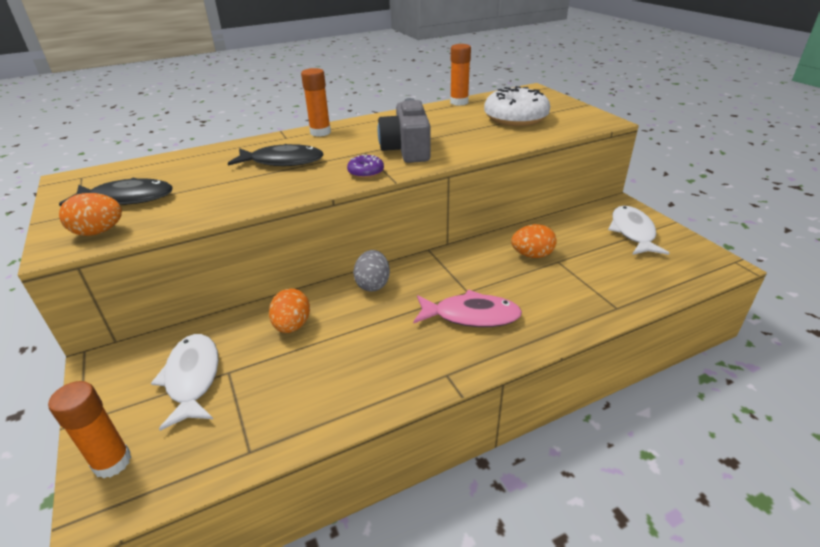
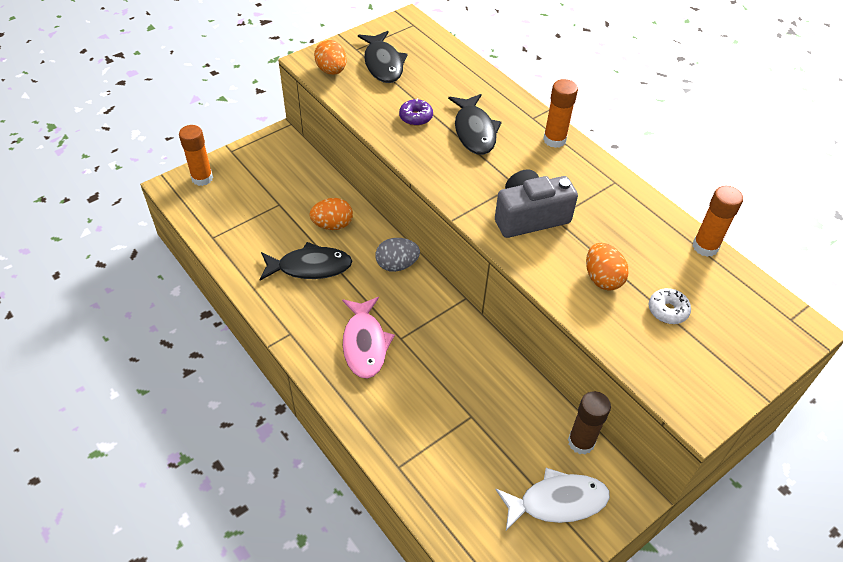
camera: 75 degrees right, 15 degrees up
(192, 378) = (271, 188): white fish -> none
(350, 349) = (310, 267): none -> black fish
(366, 172) = (466, 194): purple donut -> purple donut (416, 117)
(515, 118) = (667, 310): white donut -> white donut, size x0.47
(532, 255) = (477, 391): orange egg -> orange egg (602, 278)
(578, 216) = (581, 442): none -> brown glue stick

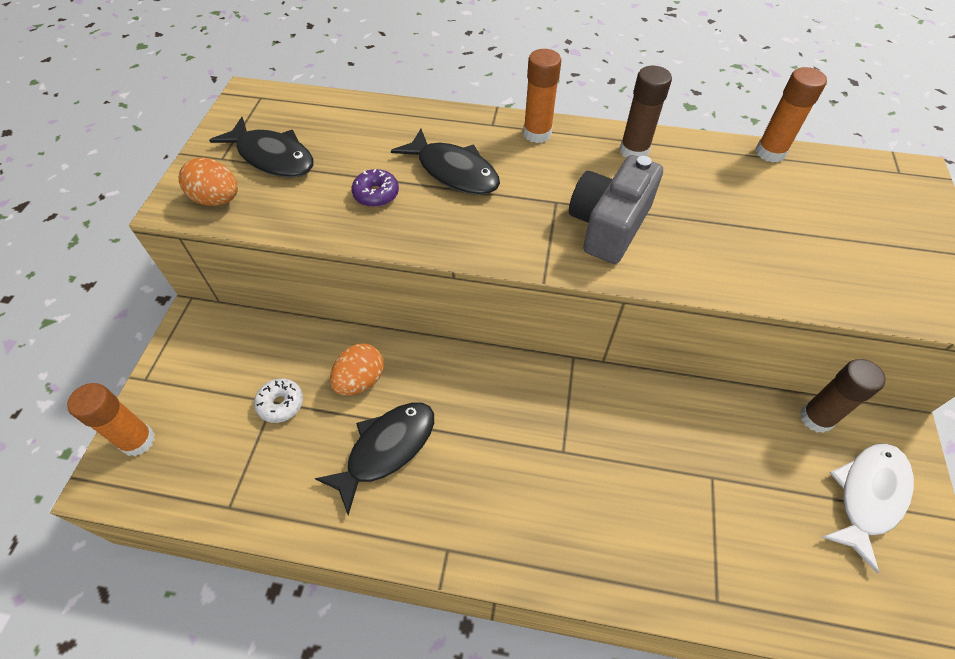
camera: 40 degrees left, 5 degrees up
(365, 344) = (536, 489): pink fish -> none
(397, 265) = (474, 373): grey egg -> none
(602, 278) = (739, 242): orange egg -> none
(606, 187) = (634, 151): none -> brown glue stick
(667, 310) = (821, 232): white donut -> white donut (281, 404)

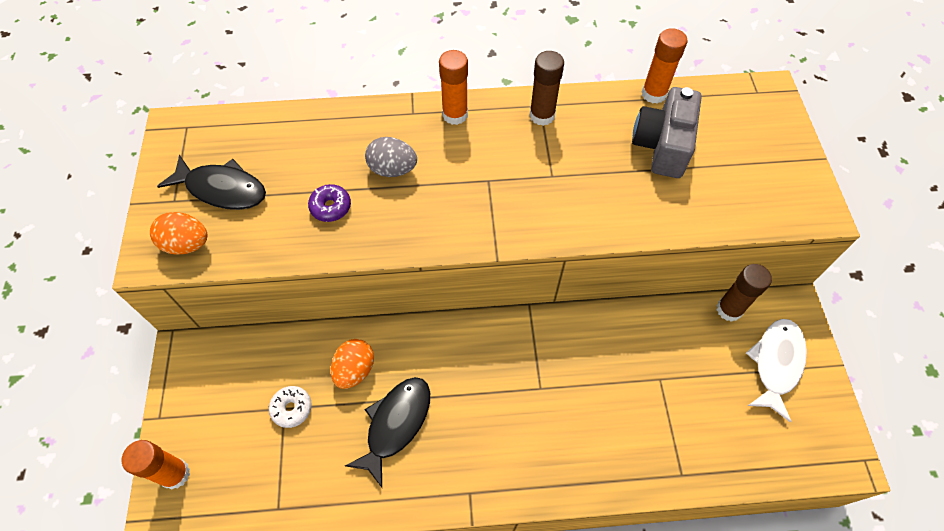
camera: 15 degrees left, 5 degrees up
(454, 172) = (392, 169): black fish -> grey egg
(608, 226) = (537, 194): grey camera -> grey camera (662, 146)

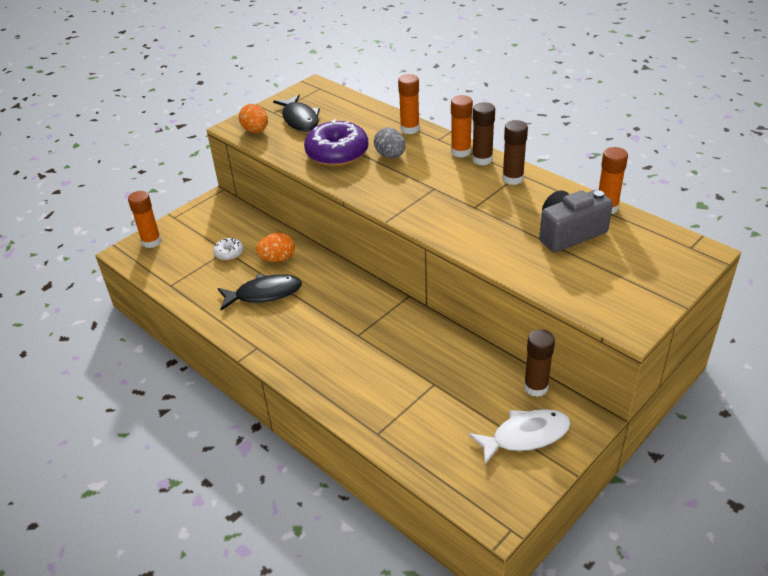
camera: 50 degrees right, 20 degrees down
(331, 207) = (337, 153): purple donut -> purple donut, size x2.13
(367, 119) = (410, 129): none -> orange glue stick
(486, 111) = (482, 159): none -> brown glue stick

